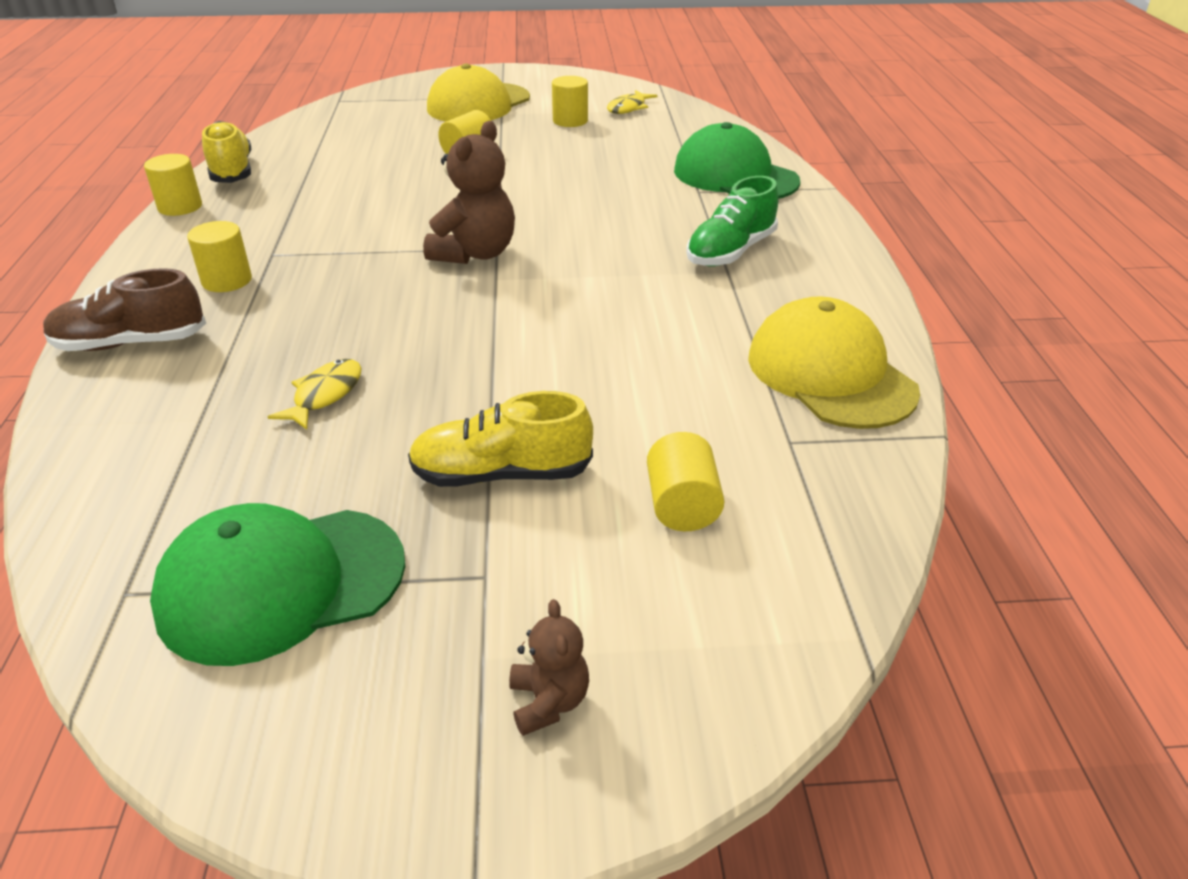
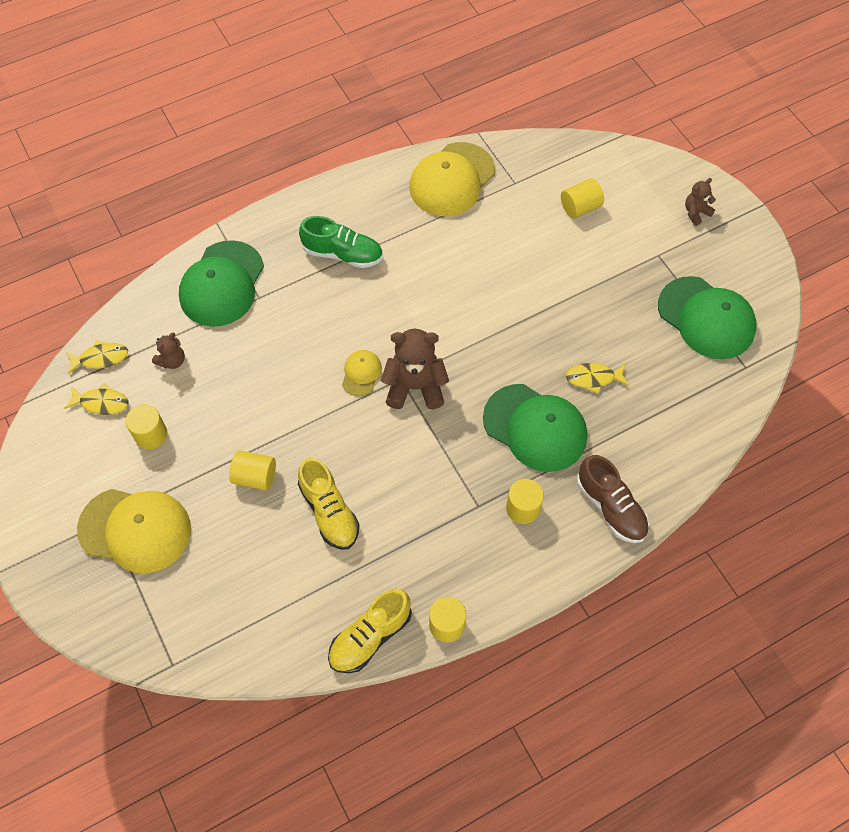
camera: 115 degrees left, 25 degrees up
(314, 320) = (535, 428): none -> green cap
(501, 474) = (601, 276): yellow shoe -> yellow shoe (329, 511)
(530, 226) = (361, 373): none -> yellow cap
(649, 140) = (172, 361): none -> brown teddy bear
(682, 113) = (101, 358): none -> yellow fish

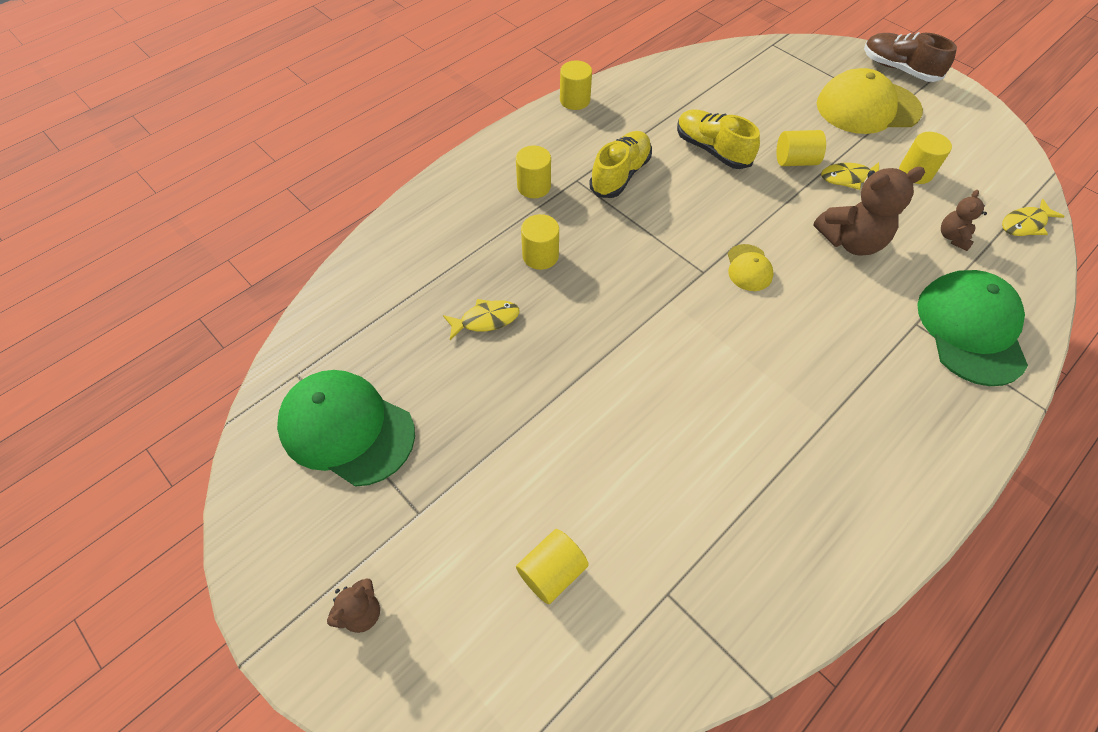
camera: 165 degrees right, 5 degrees down
(101, 403) = (985, 187): yellow fish -> yellow fish (848, 178)
(343, 254) = (855, 404): green shoe -> none
(370, 636) = (633, 83): yellow shoe -> yellow shoe (620, 175)
(415, 387) = (684, 267): brown teddy bear -> brown teddy bear (851, 241)
(452, 180) = (769, 572): yellow cap -> none
(535, 428) = (540, 256): green cap -> yellow cylinder
(610, 507) = (447, 204): brown shoe -> brown shoe (898, 69)

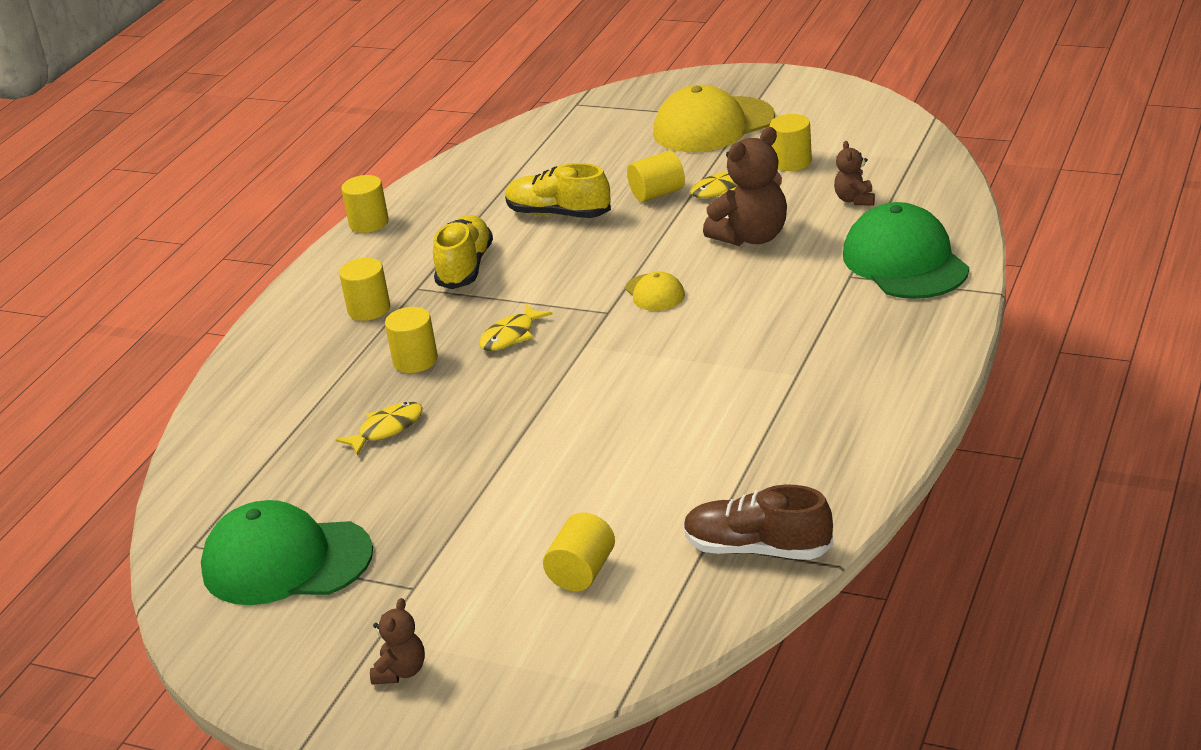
camera: 20 degrees left, 25 degrees down
(898, 69) = (731, 83): brown shoe -> brown shoe (758, 549)
(1025, 224) = (922, 166): yellow fish -> yellow fish (511, 336)

